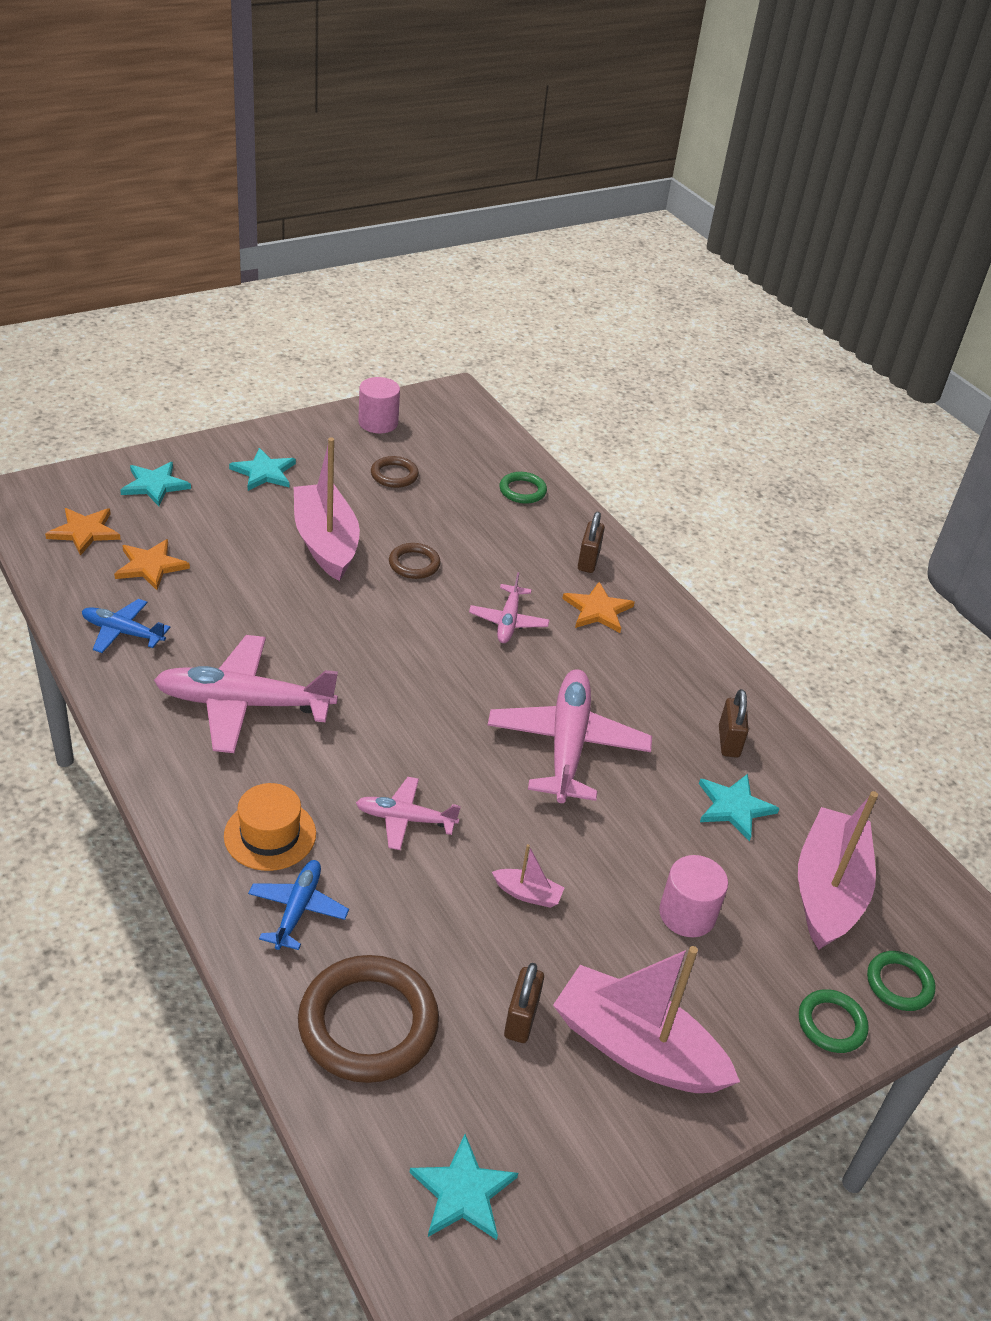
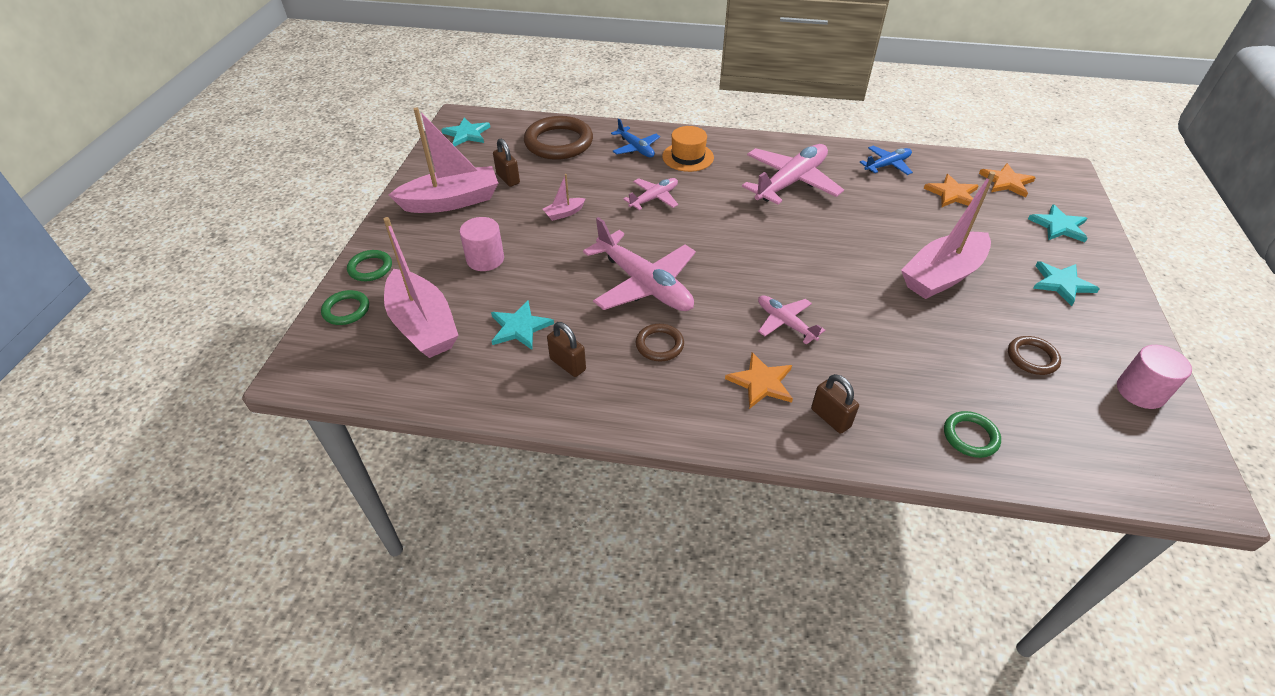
camera: 135 degrees right, 5 degrees up
(326, 543) = (942, 276): pink boat -> pink boat turned 120 degrees clockwise
(414, 564) = (888, 308): brown ring -> brown ring (659, 345)

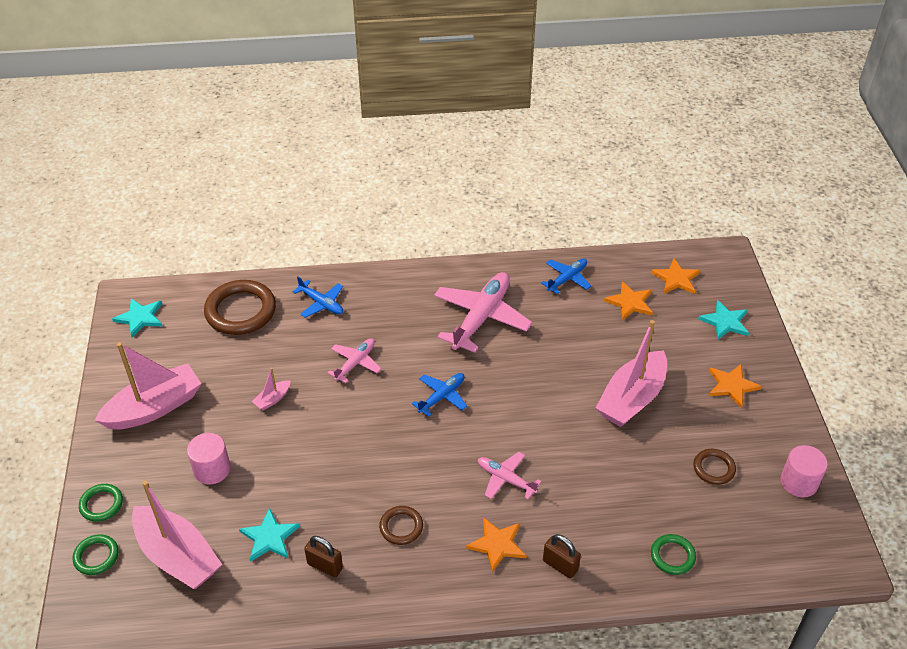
camera: 15 degrees left, 0 degrees up
(508, 179) = (203, 368): brown padlock -> none
(644, 284) = (371, 465): pink plane -> none
(688, 157) = (376, 305): orange hat -> none
(734, 239) = (442, 397): none -> blue plane
(1061, 283) = (731, 386): turquoise star -> orange star

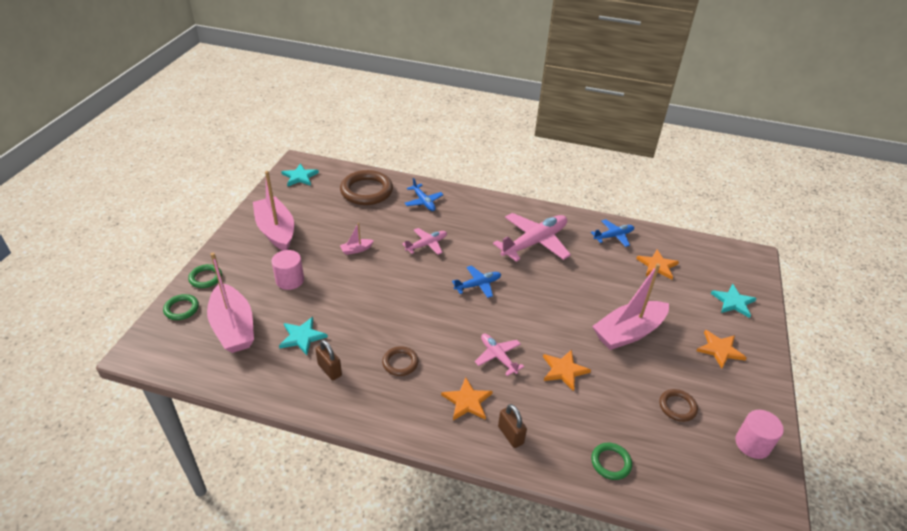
camera: 20 degrees right, 5 degrees down
(154, 407) = (276, 231): pink boat -> pink boat turned 105 degrees counterclockwise
(676, 279) = (703, 260): orange star -> orange star (564, 370)

